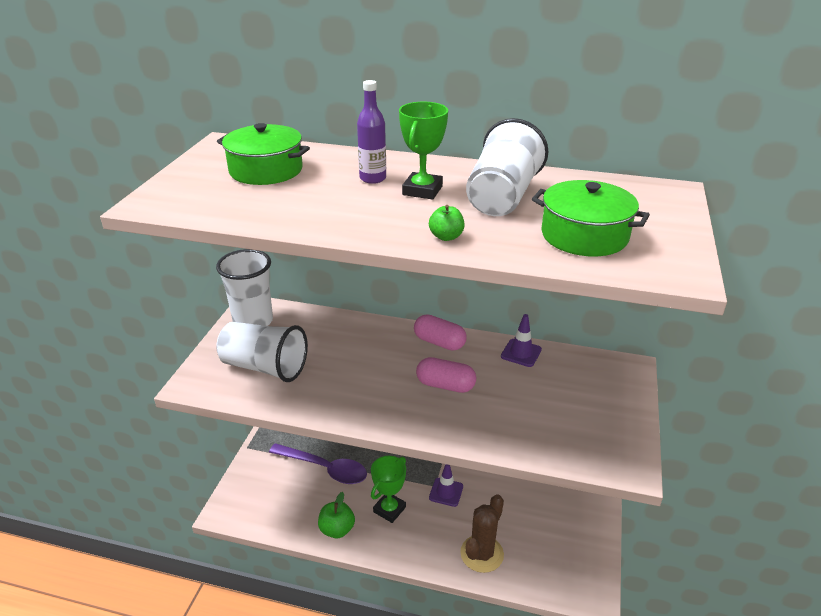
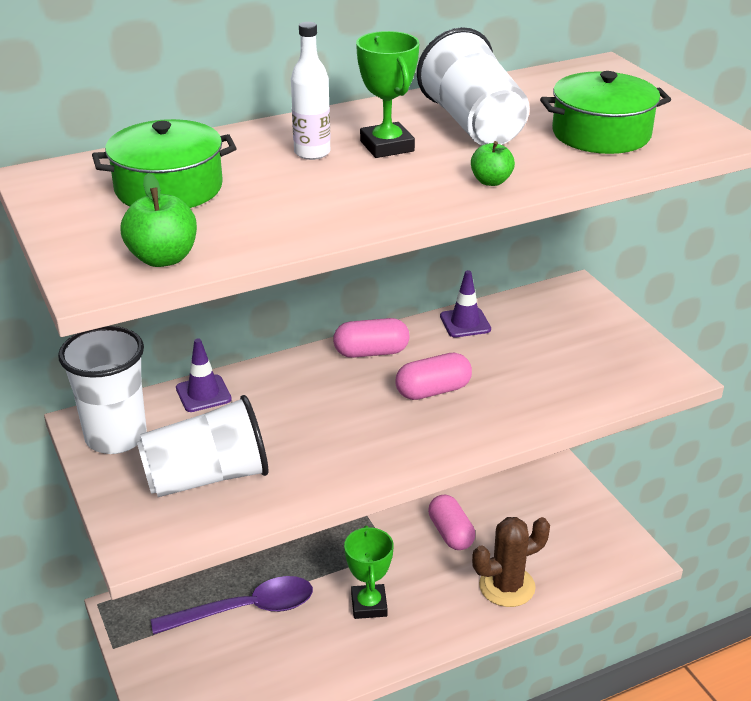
camera: 40 degrees left, 0 degrees up
(337, 529) = (334, 662): green apple -> green apple (163, 258)
(373, 178) = (312, 153): purple bottle -> white bottle
(446, 492) = (409, 550): purple traffic cone -> purple traffic cone (203, 394)
(482, 497) = (450, 533): none -> pink capsule
(482, 554) = (507, 586): brown cactus -> brown cactus turned 75 degrees clockwise

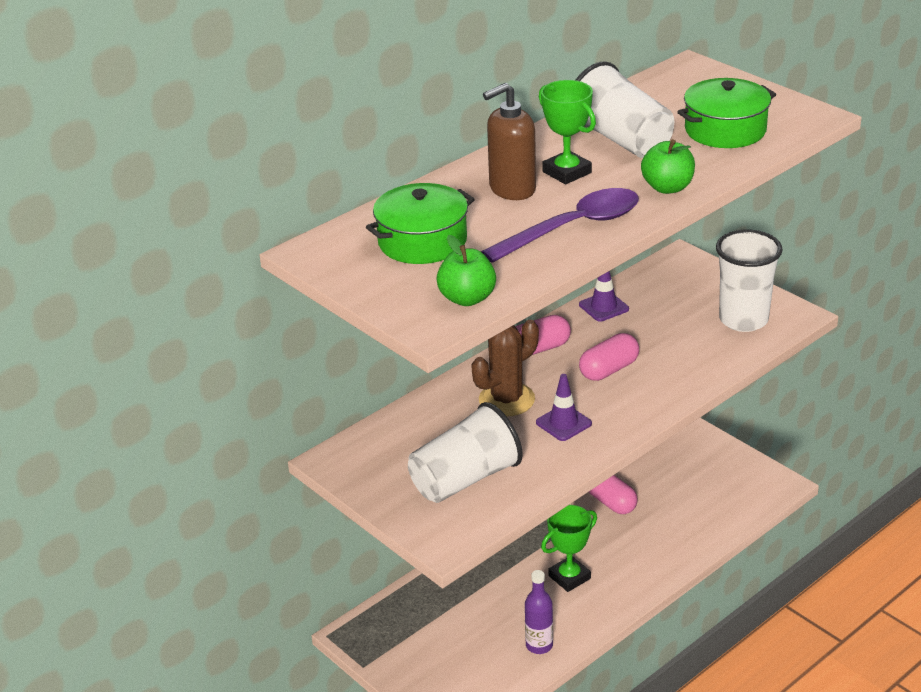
camera: 15 degrees left, 0 degrees up
(116, 437) = (366, 465): white cup -> white cup (743, 320)
(203, 394) = (416, 414): purple traffic cone -> purple traffic cone (563, 423)
(245, 609) = (463, 607): purple spoon -> purple spoon (573, 228)
(300, 674) = (539, 645): none -> purple bottle
(312, 153) = (512, 189): white bottle -> brown soap dispenser
(369, 605) = (569, 577): green trophy -> green trophy turned 75 degrees clockwise
(491, 181) = (667, 187): green apple -> green apple, size x1.53
(507, 586) = (679, 534): brown cactus -> brown cactus (506, 400)

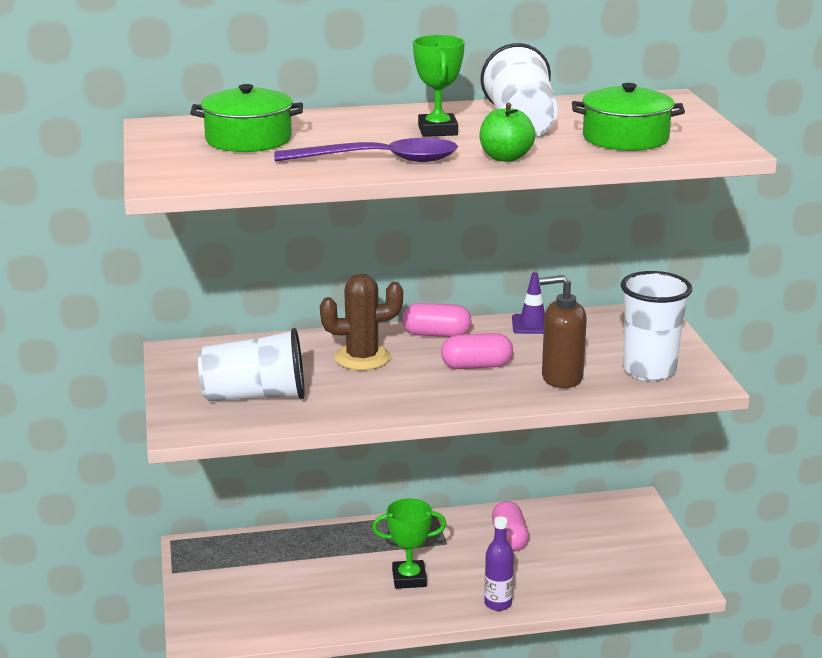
camera: 30 degrees right, 10 degrees down
(467, 298) = (218, 176): green apple -> none
(512, 189) = (374, 129): brown soap dispenser -> brown soap dispenser (561, 378)
(539, 645) = (326, 617): purple bottle -> purple bottle (498, 604)
(563, 423) = (386, 388): purple traffic cone -> none

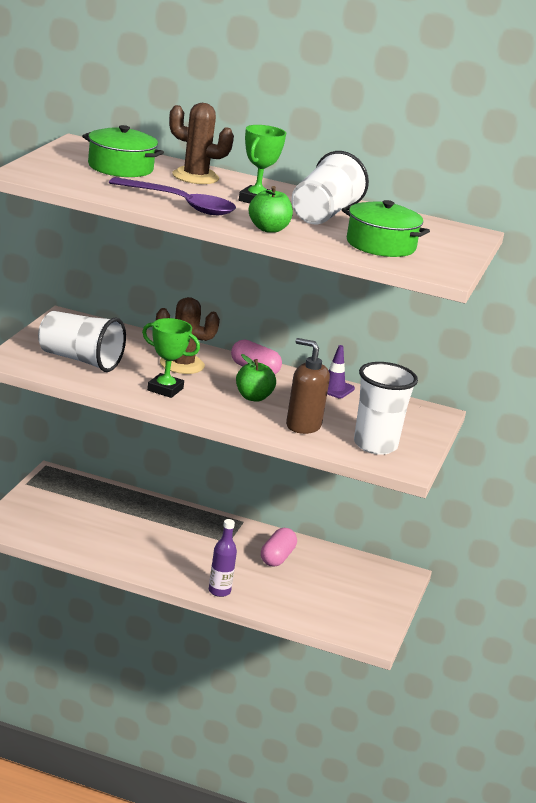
camera: 25 degrees right, 0 degrees up
(337, 125) = (195, 177): none -> brown cactus
(409, 578) = (176, 551): green trophy -> green trophy (165, 389)
(476, 366) = (253, 397): pink capsule -> green apple

